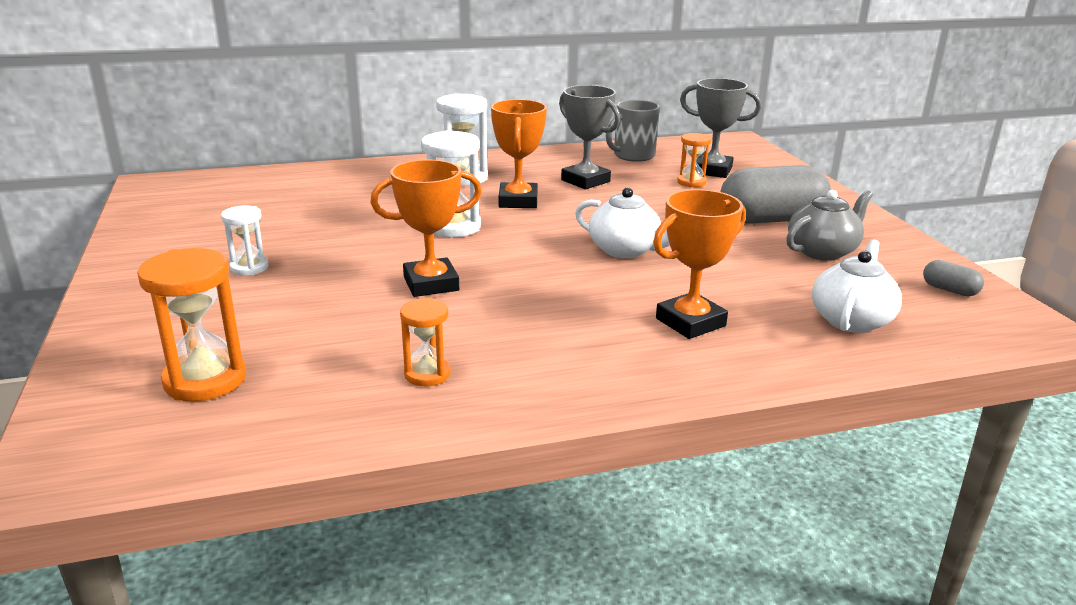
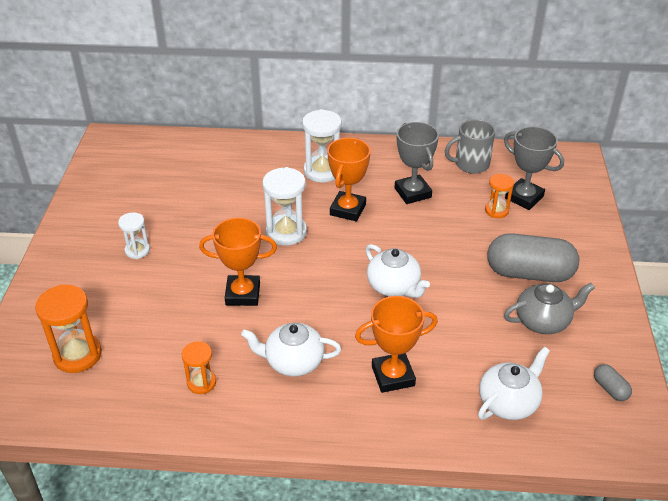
camera: 20 degrees right, 15 degrees up
(547, 332) = (293, 361): none -> white teapot

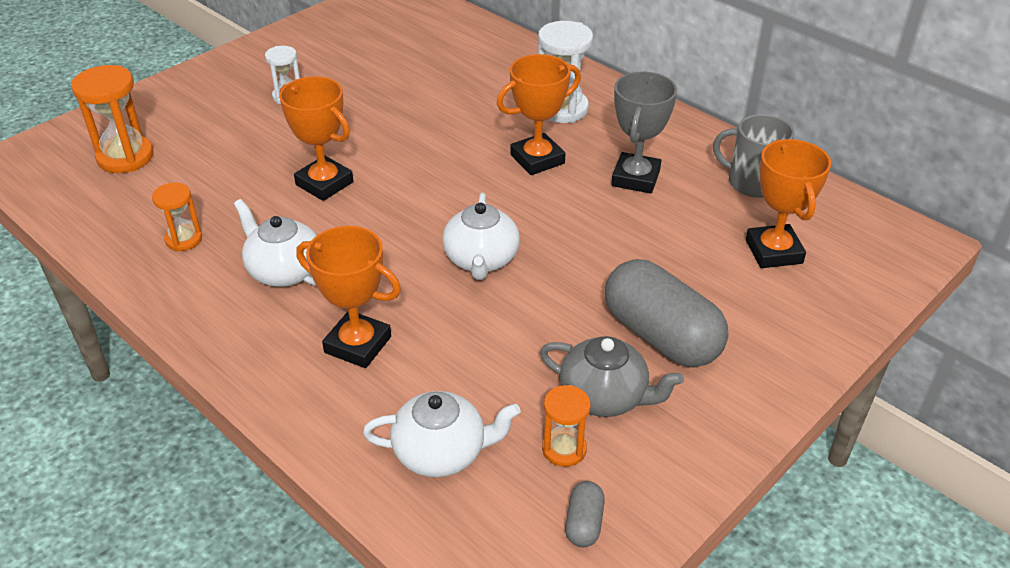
camera: 40 degrees right, 0 degrees up
(286, 232) = (443, 149): white hourglass -> none
(496, 211) = (715, 247): orange hourglass -> orange hourglass (564, 449)
(524, 197) = (773, 251): grey trophy -> orange trophy

